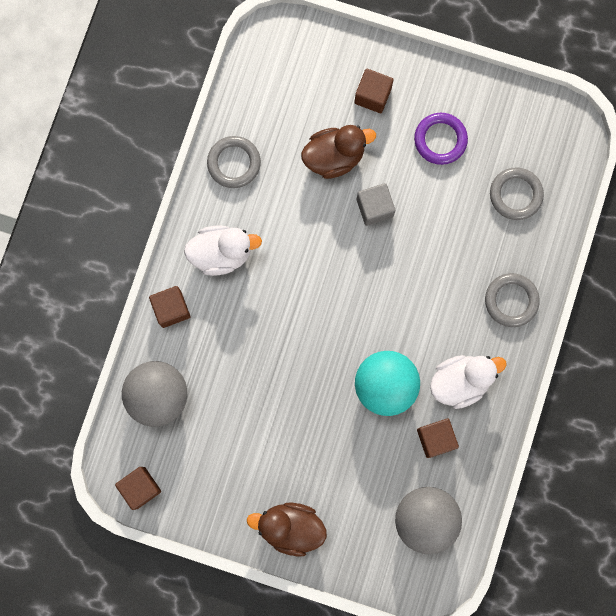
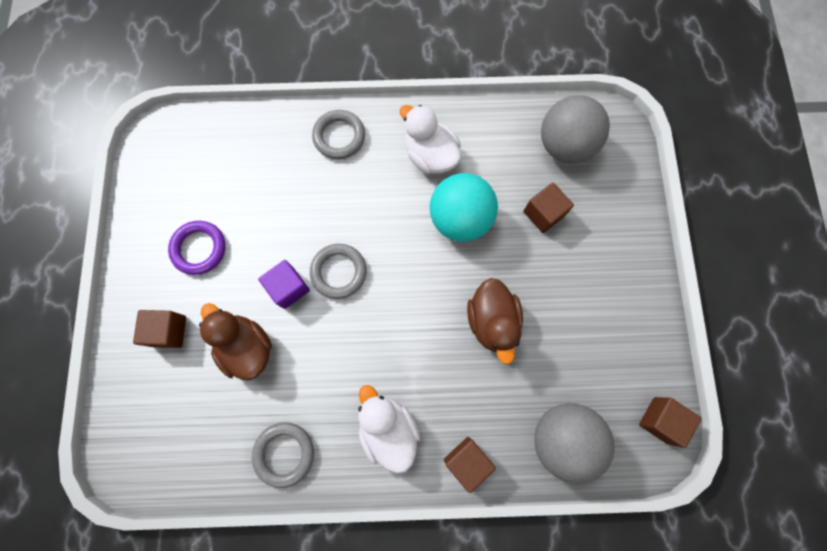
camera: 110 degrees left, 5 degrees down
(290, 527) = (627, 258): brown duck -> brown duck (492, 321)
(374, 208) = (288, 288): grey cube -> purple cube
(435, 438) = (490, 160): brown cube -> brown cube (543, 213)
(515, 195) = (236, 163): grey ring -> grey ring (338, 272)

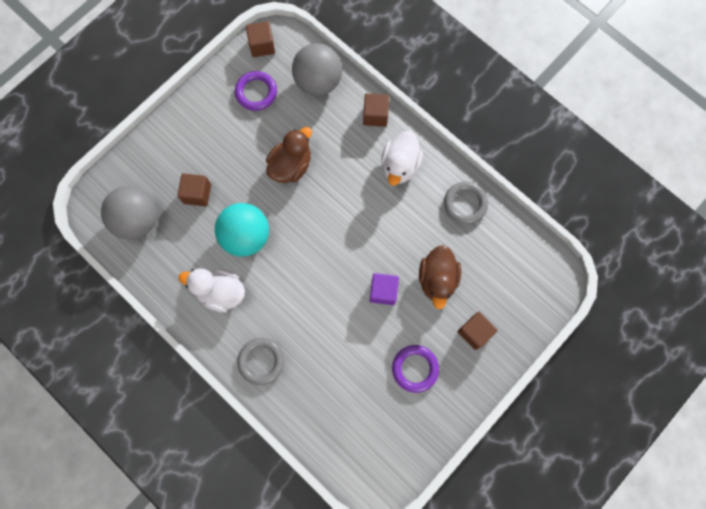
camera: 135 degrees left, 0 degrees up
(338, 272) = (346, 273): grey ring -> none
(430, 156) = (220, 292): white duck -> white duck turned 105 degrees clockwise
(606, 362) = (256, 92): none -> purple ring

